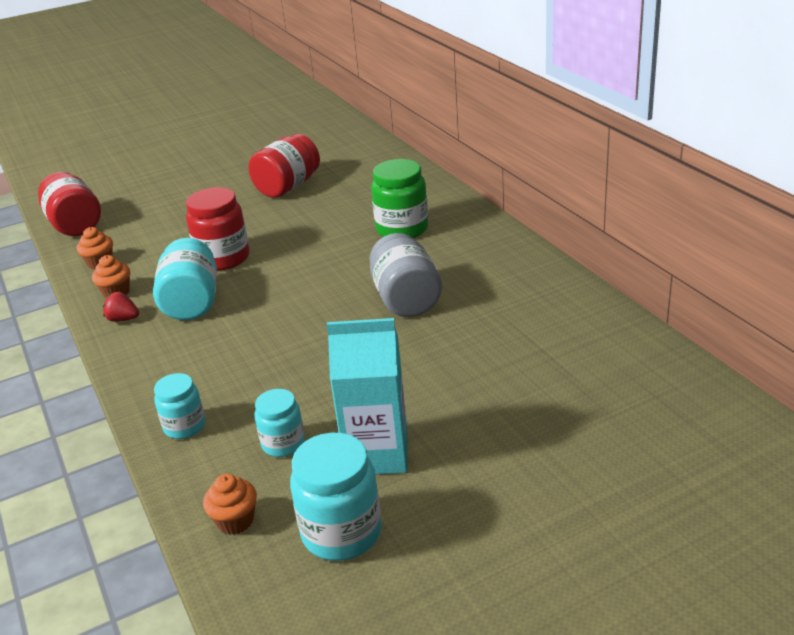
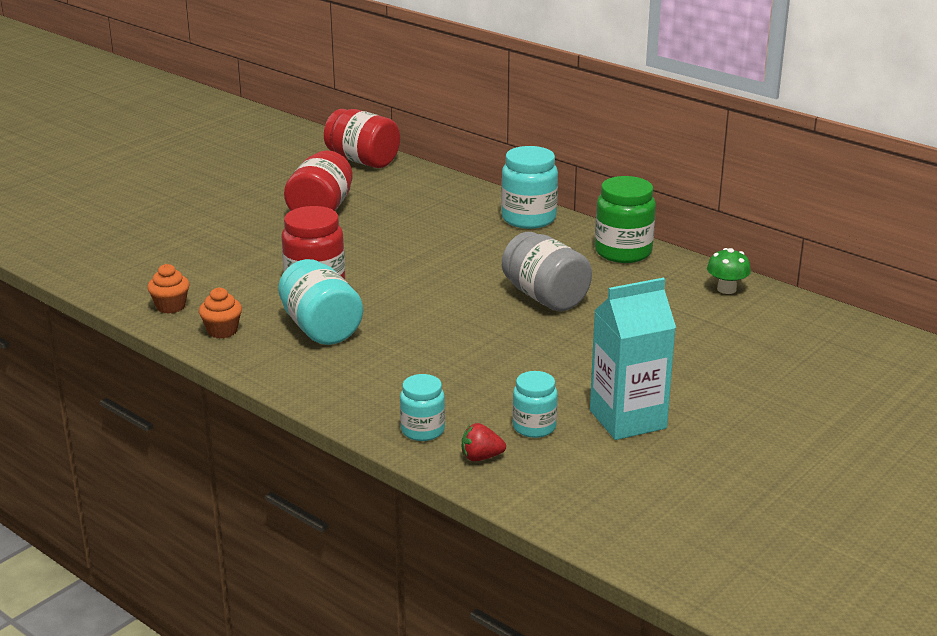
camera: 25 degrees left, 5 degrees down
(75, 225) = (95, 273): red jar -> red jar (363, 161)
(123, 319) = (257, 353): red strawberry -> red strawberry (481, 457)
(235, 521) = (545, 489): orange cupcake -> none
(341, 533) = (648, 479): turquoise jar -> turquoise jar (528, 219)
(402, 229) = (486, 238): green jar -> green jar (623, 252)
(589, 316) = (726, 289): none -> green mushroom

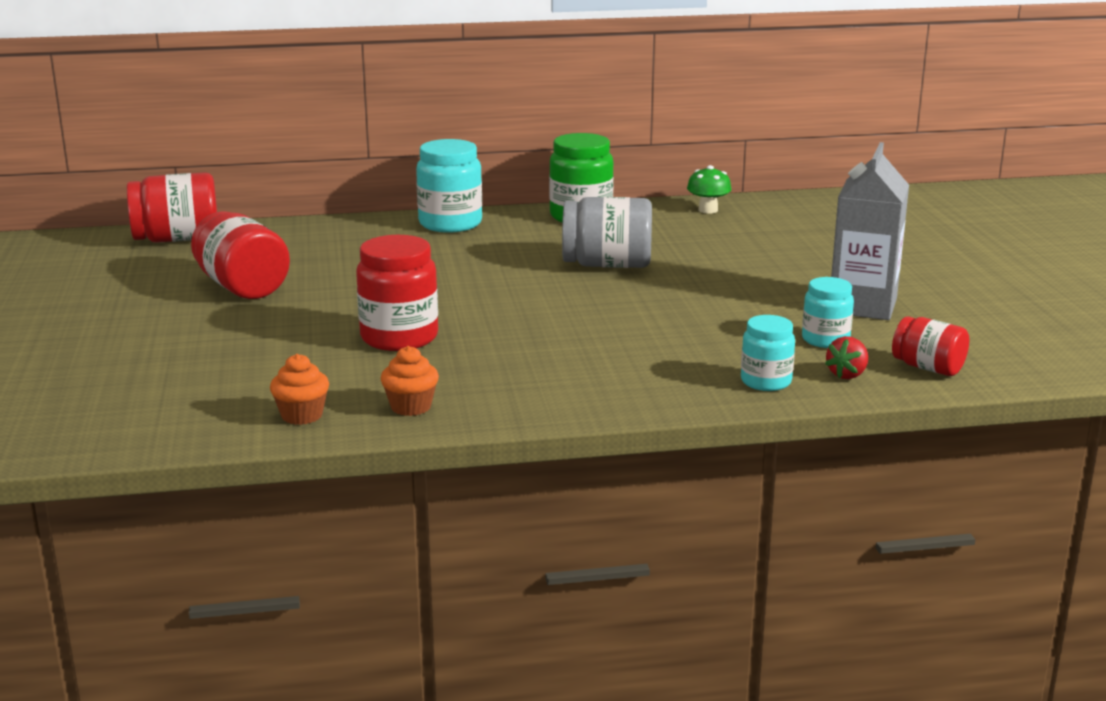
camera: 50 degrees left, 5 degrees down
(321, 329) = (495, 362): turquoise jar -> none
(543, 486) = (928, 368): none -> red jar
(628, 419) = (862, 306): turquoise carton -> grey carton

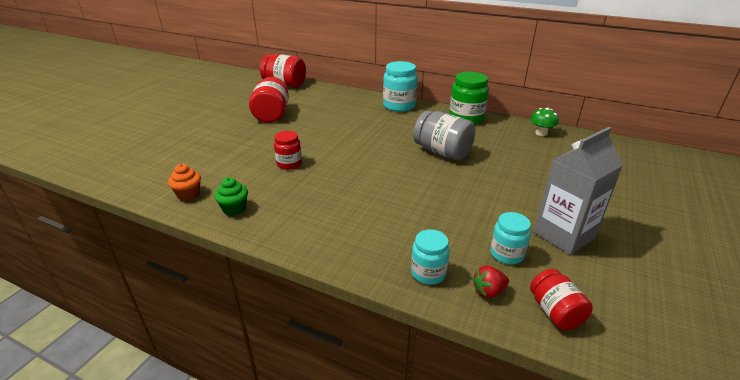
camera: 35 degrees right, 10 degrees up
(399, 338) = (289, 164): red jar -> red jar, size x0.61
(411, 407) = (234, 209): orange cupcake -> green cupcake

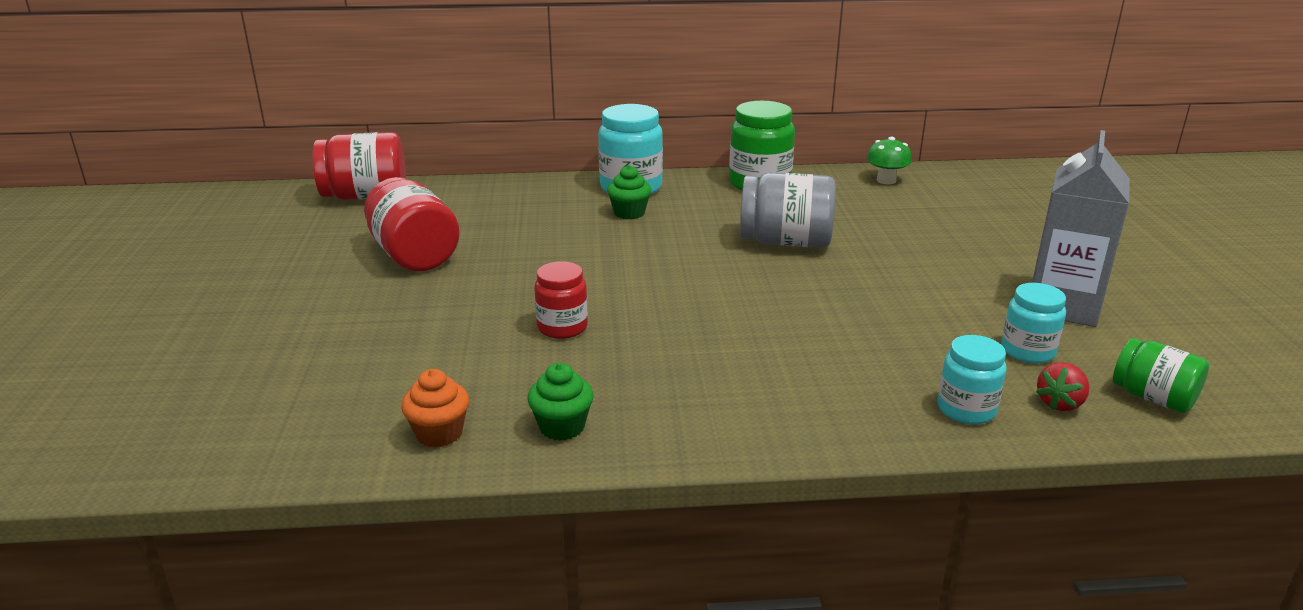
camera: 30 degrees left, 5 degrees down
(383, 118) = (629, 213): none -> green cupcake
(555, 312) = (1153, 398): red jar -> green jar

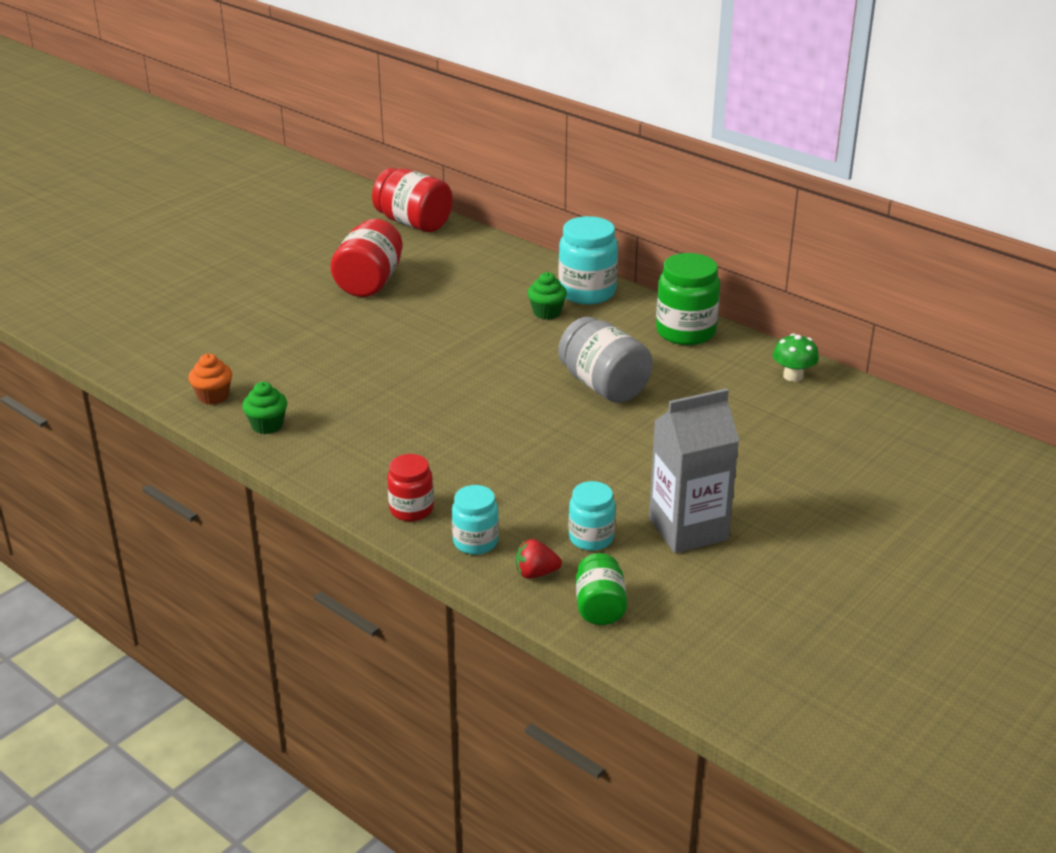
camera: 45 degrees right, 5 degrees up
(562, 327) = (364, 371): red jar -> red jar (411, 509)

